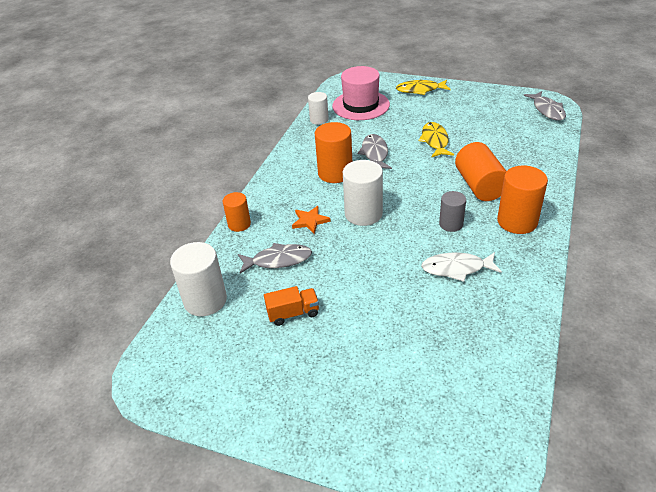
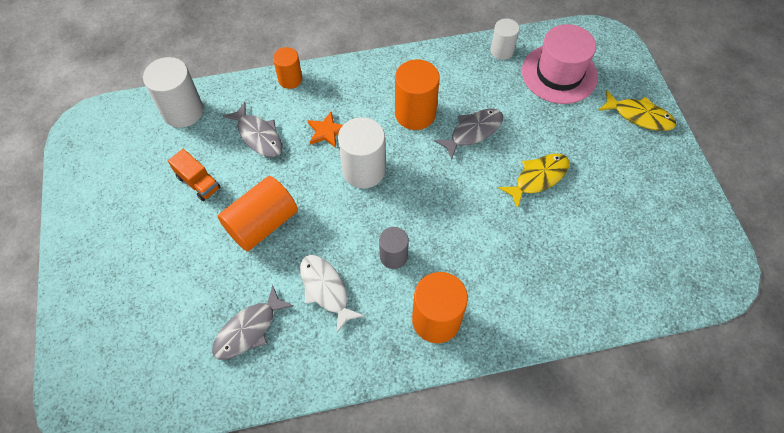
camera: 55 degrees right, 20 degrees up
(420, 90) = (639, 116): yellow fish -> yellow fish turned 150 degrees clockwise
(479, 186) = (479, 258): orange cylinder -> orange cylinder (262, 223)
(547, 110) = (700, 275): grey fish -> grey fish (249, 329)

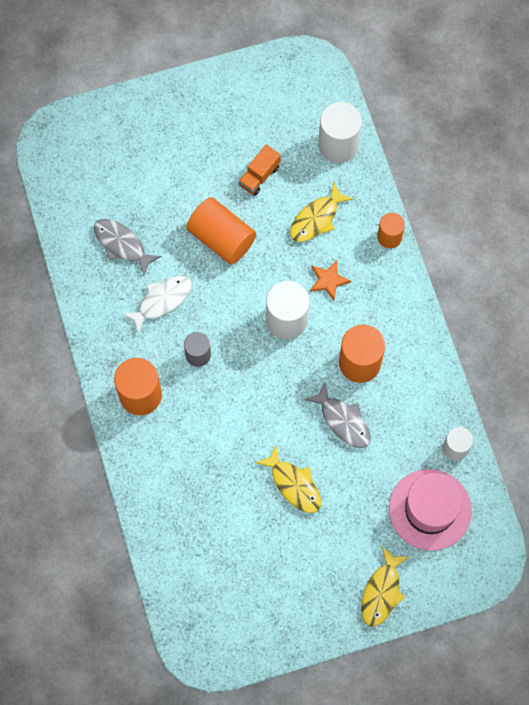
camera: 85 degrees right, 10 degrees up
(258, 136) = (316, 218): grey fish -> yellow fish

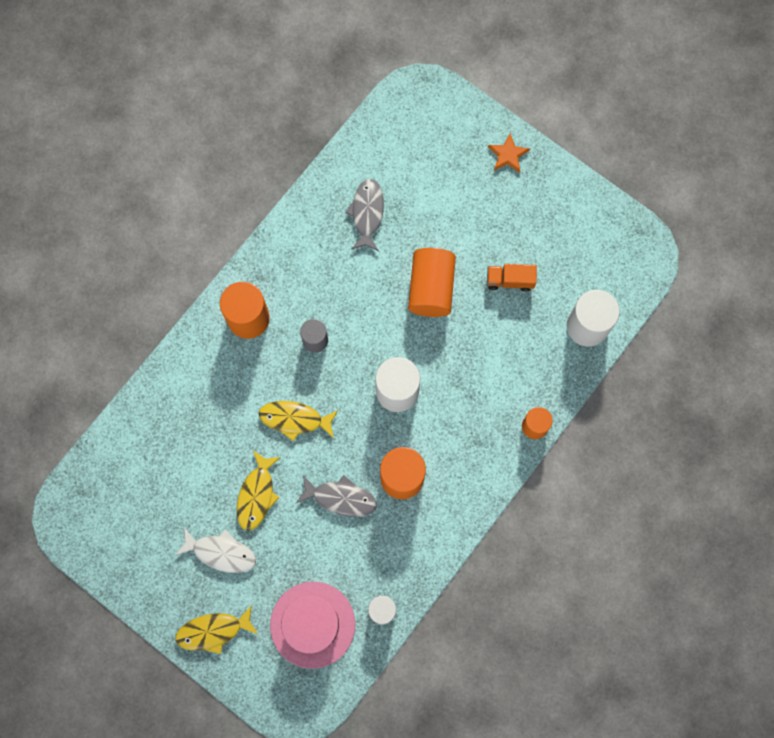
camera: 55 degrees right, 5 degrees up
(162, 301) = (341, 279): white fish -> white fish (221, 552)
(316, 218) = (506, 354): yellow fish -> yellow fish (295, 419)
(328, 280) = (457, 402): orange star -> orange star (508, 154)
(343, 420) = (340, 498): grey fish -> grey fish turned 90 degrees counterclockwise

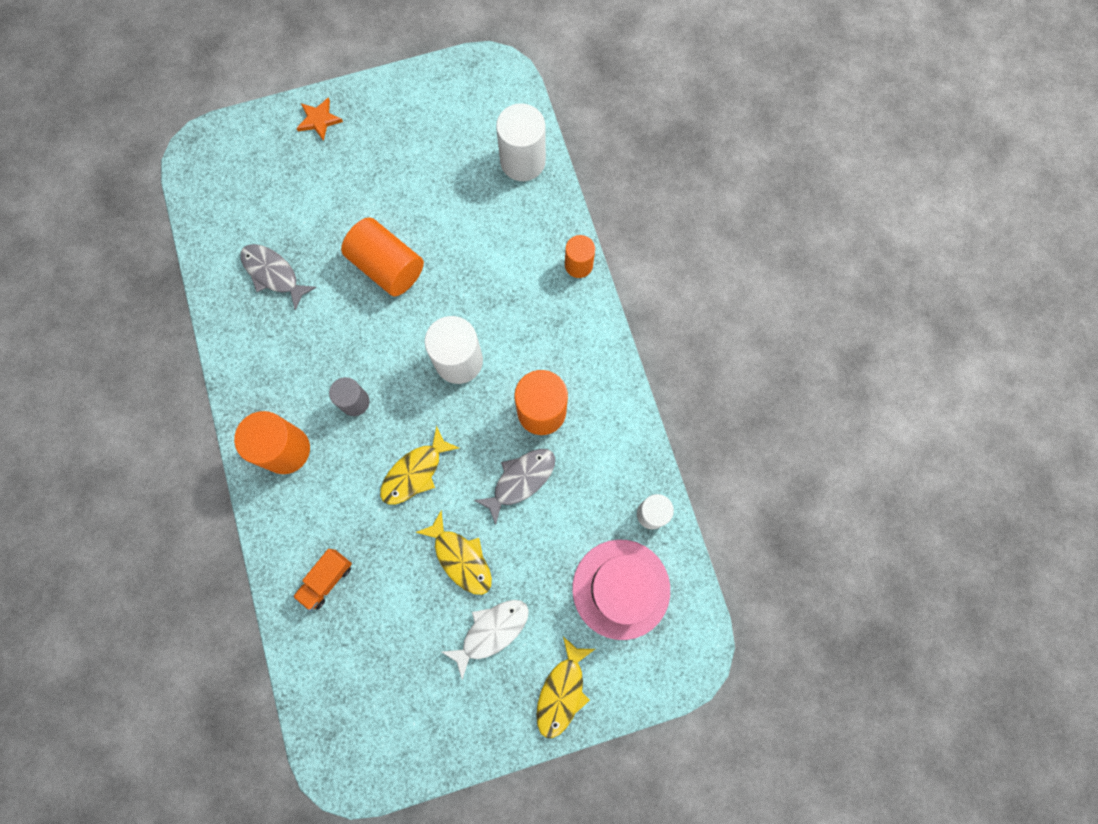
camera: 55 degrees left, 0 degrees up
(510, 280) = (433, 196): orange truck -> orange truck (326, 579)

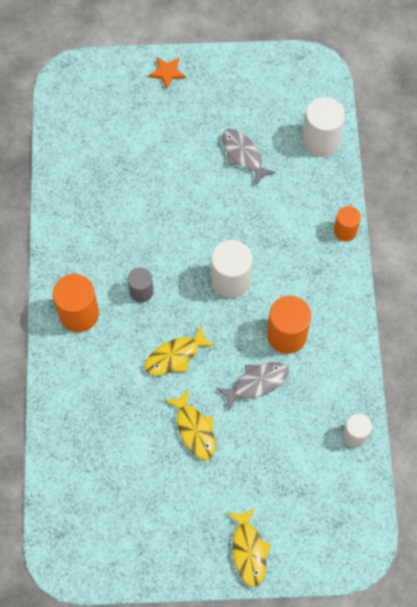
camera: 15 degrees right, 10 degrees down
(273, 274) = (102, 180): grey fish -> grey fish (243, 155)
(326, 579) = (86, 418): orange truck -> none
(387, 266) = (193, 196): orange cylinder -> none
(491, 631) = (204, 491): white fish -> none
(562, 691) = (248, 550): yellow fish -> yellow fish turned 45 degrees counterclockwise
(621, 589) = (315, 485): pink hat -> none

